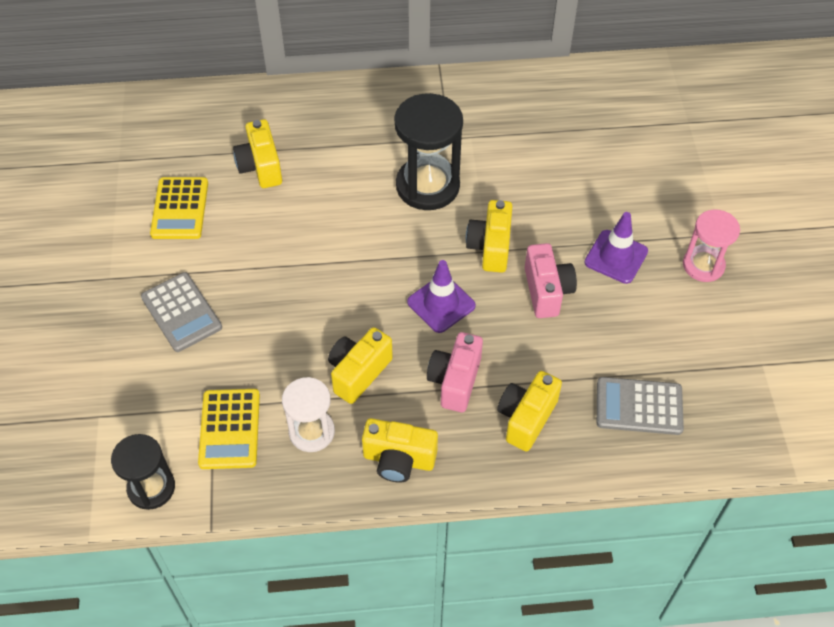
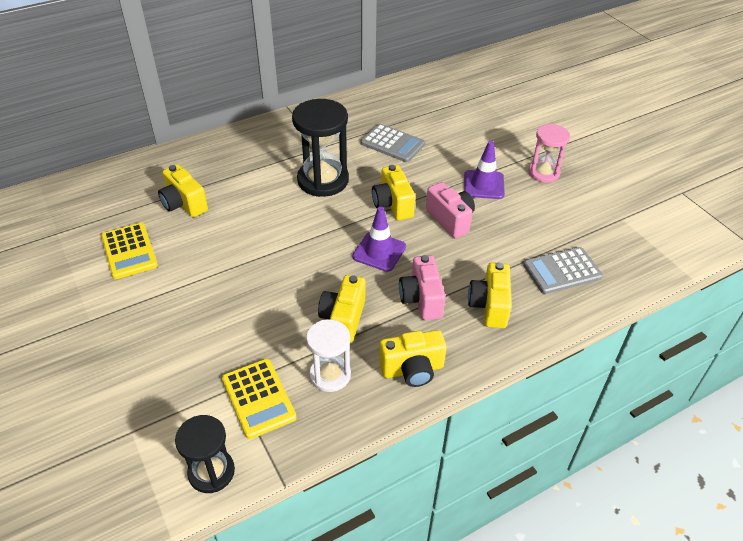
camera: 25 degrees left, 10 degrees down
(181, 312) = (169, 325): grey calculator -> grey calculator (392, 144)

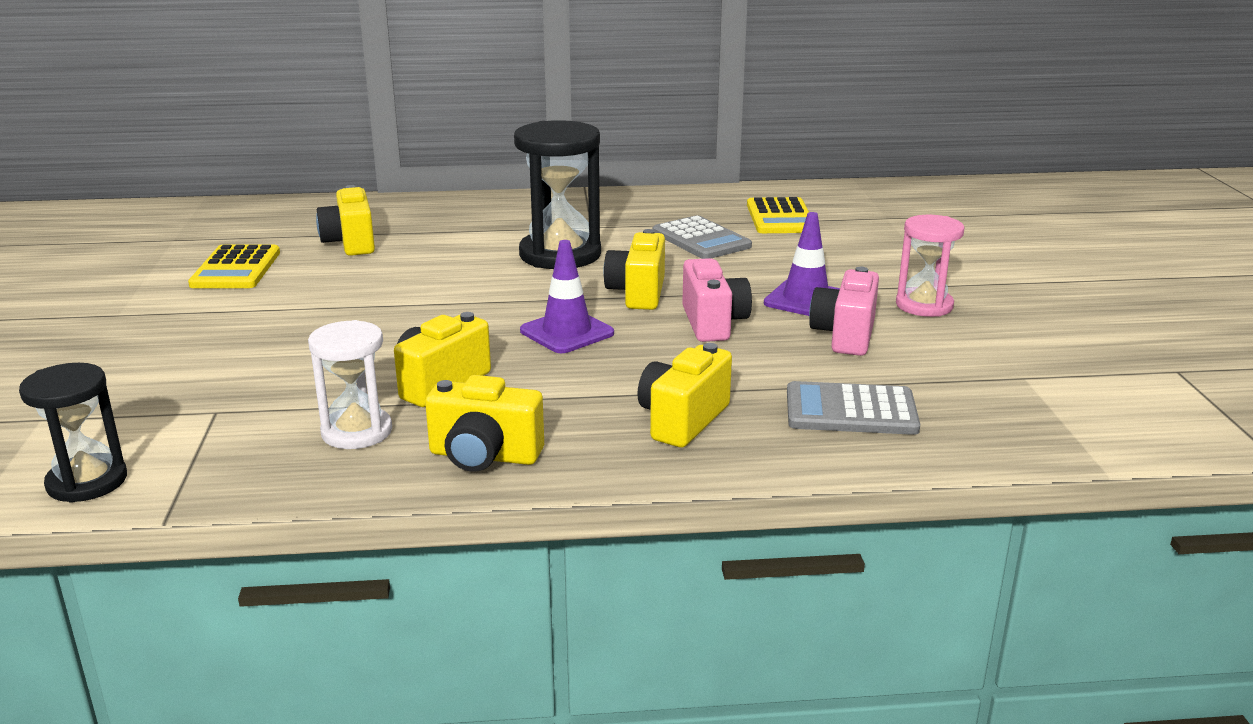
camera: 25 degrees right, 20 degrees down
(258, 398) = (233, 429): yellow calculator -> yellow calculator (780, 217)
(421, 299) = (579, 390): pink camera -> pink camera (845, 335)

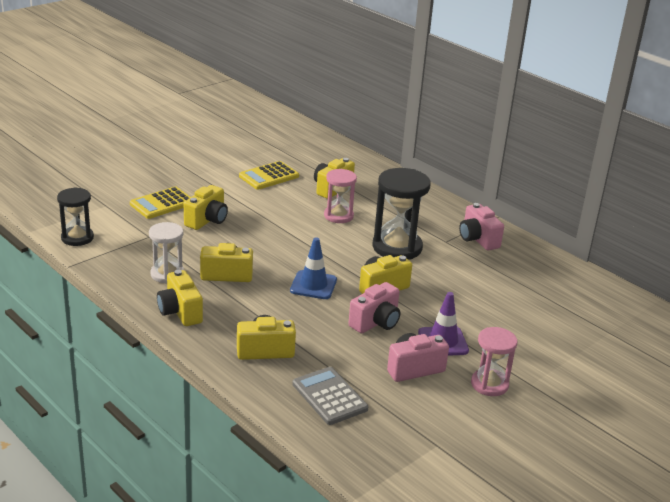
camera: 50 degrees right, 5 degrees up
(263, 349) = (207, 220): none -> yellow camera
(425, 261) = (338, 216): none -> pink hourglass
(567, 332) = (313, 285): purple traffic cone -> blue traffic cone
(615, 211) = (478, 239): none -> pink camera
(701, 239) = (477, 280): grey calculator -> none
(780, 217) = (549, 294): yellow calculator -> yellow calculator (162, 203)

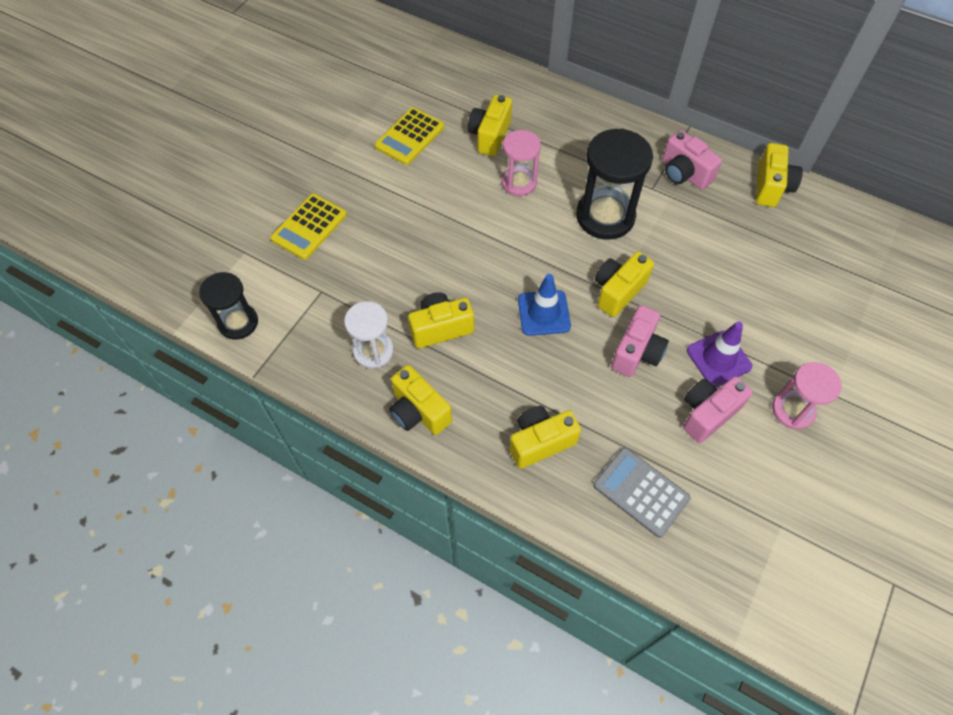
camera: 15 degrees left, 30 degrees up
(207, 220) = (375, 240): yellow camera -> yellow camera (771, 187)

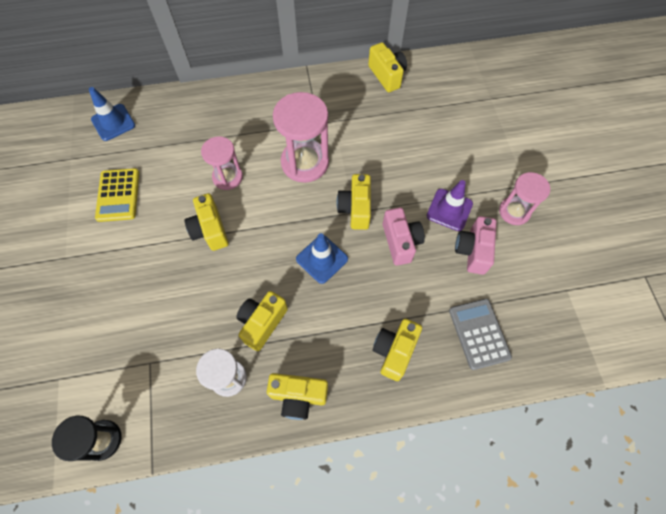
camera: 40 degrees left, 5 degrees up
(309, 227) = (96, 319): yellow calculator -> none
(457, 71) = (113, 122): none -> blue traffic cone
(490, 136) = (178, 156): yellow camera -> yellow camera (210, 230)
(605, 216) = (305, 162): black hourglass -> pink hourglass
(641, 492) = (479, 333): grey calculator -> grey calculator turned 75 degrees clockwise
(684, 173) = (329, 100): pink camera -> none

